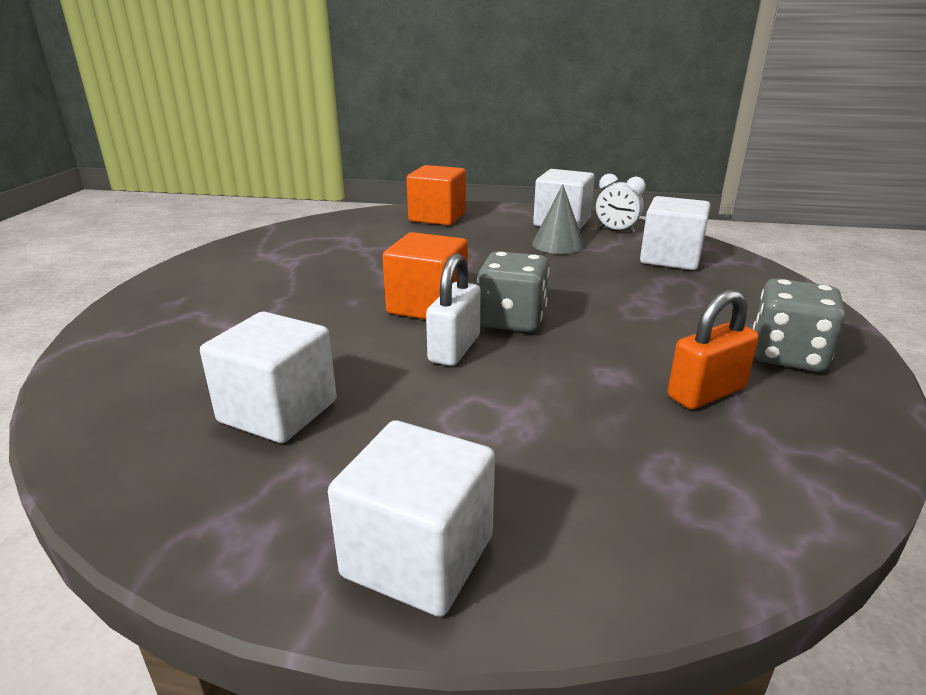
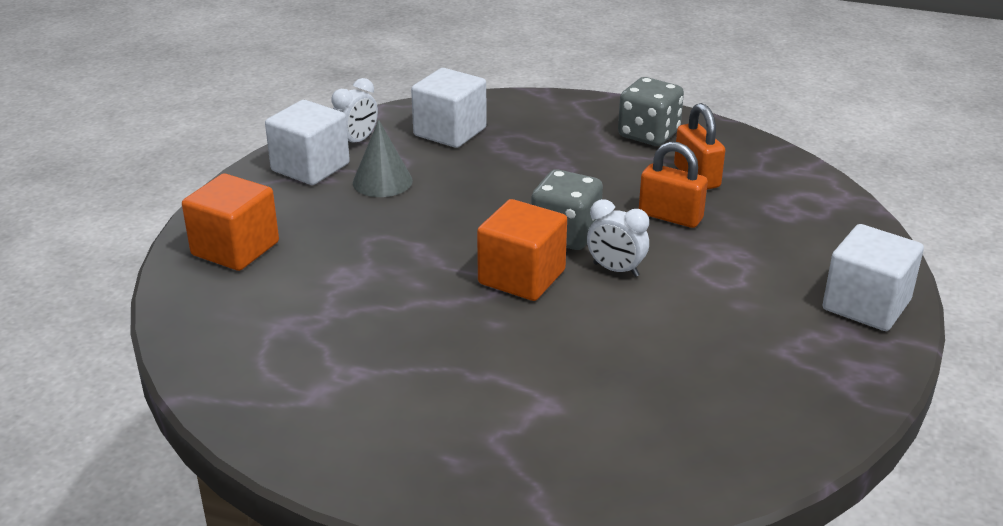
camera: 80 degrees left, 5 degrees up
(278, 411) = (712, 364): white cube -> none
(454, 348) = (615, 270): white padlock -> white clock
(586, 377) = (670, 216): none -> orange padlock

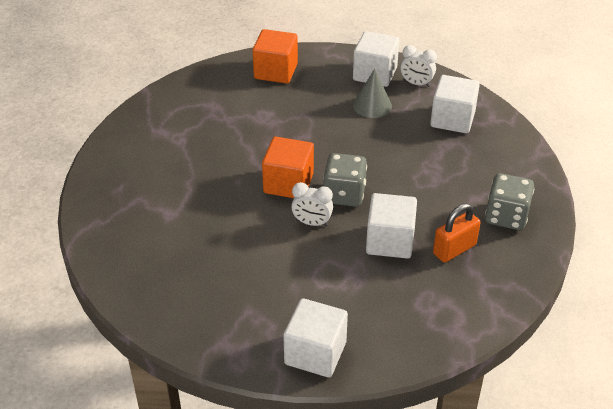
camera: 75 degrees right, 10 degrees up
(615, 270) = (312, 223): white clock -> white clock turned 90 degrees counterclockwise
(670, 216) = (390, 241): orange padlock -> white cube

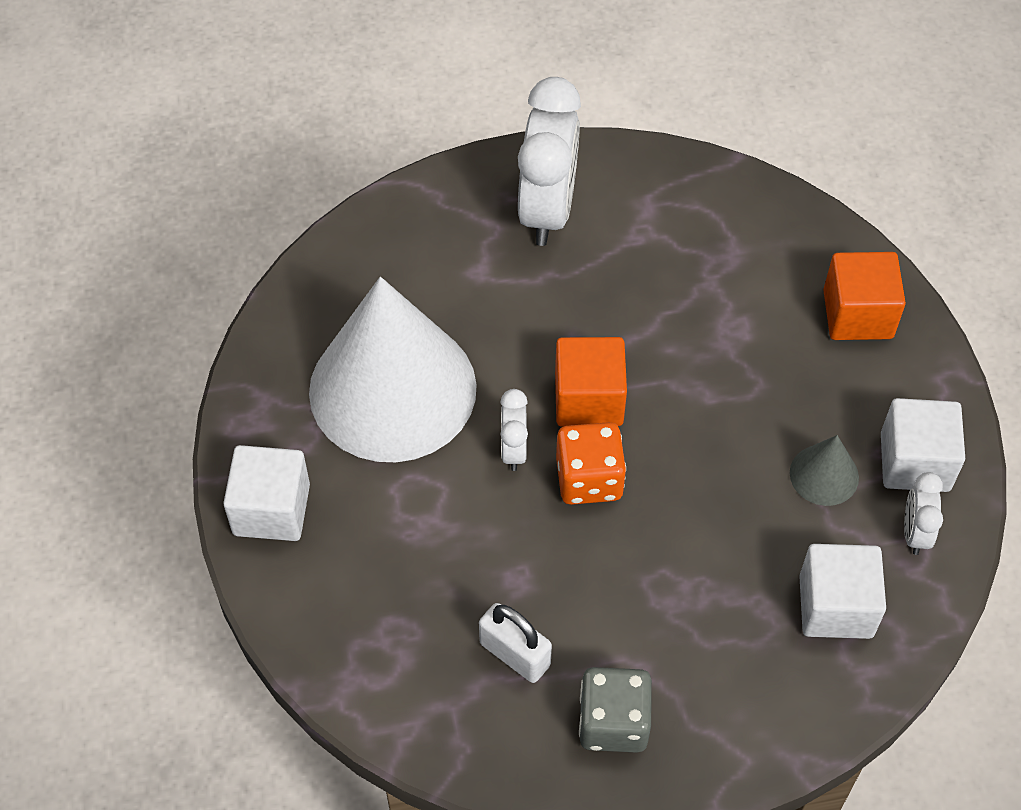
camera: 75 degrees right, 15 degrees up
(138, 173) = (547, 210): none -> white clock
(243, 272) = (392, 389): none -> white cone
(344, 194) = (589, 479): grey dice -> orange dice
(390, 241) = (506, 561): white cube -> none
(454, 249) = (515, 654): orange padlock -> white padlock

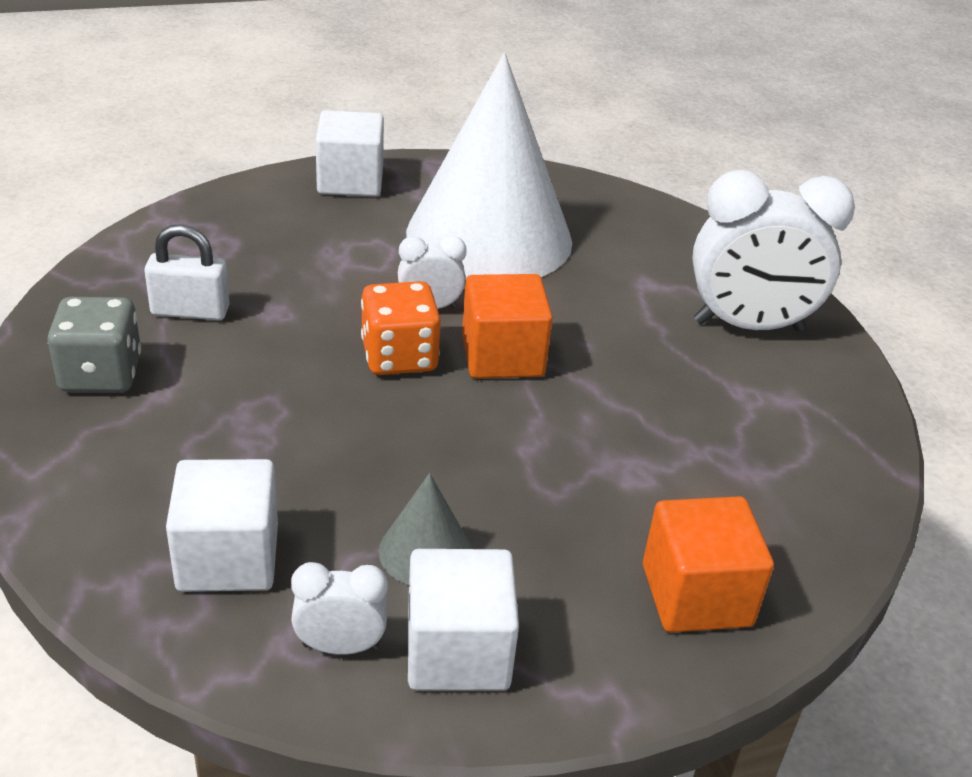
camera: 80 degrees right, 20 degrees down
(515, 654) = (190, 311): white padlock -> white padlock turned 60 degrees clockwise

